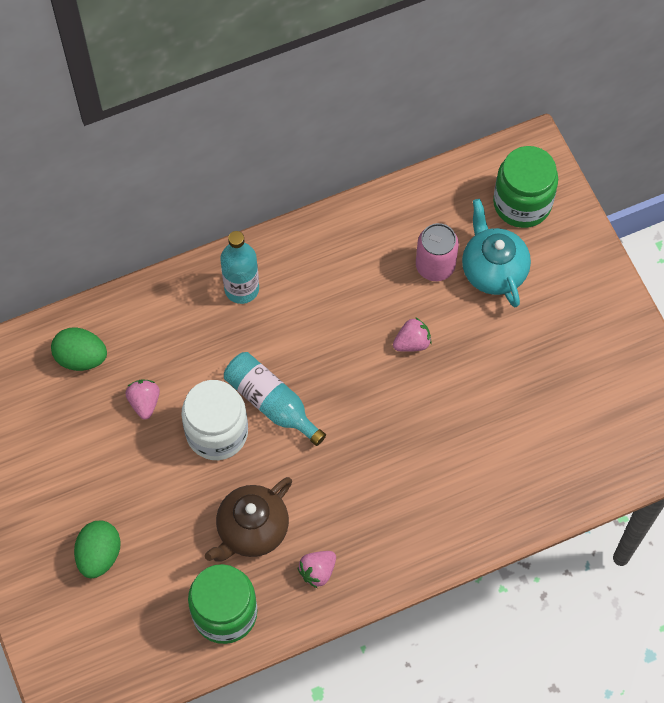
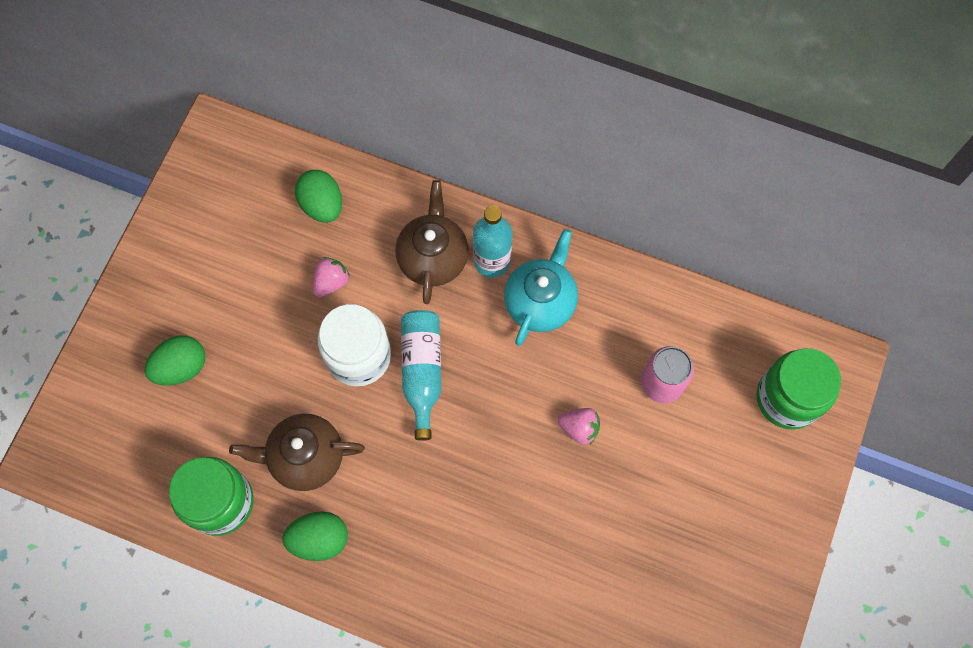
camera: 45 degrees right, 5 degrees up
(198, 322) = (433, 258): none -> brown teapot
(317, 571) = (319, 539): pink strawberry -> green egg
(493, 270) = (706, 431): turquoise teapot -> turquoise teapot (540, 302)

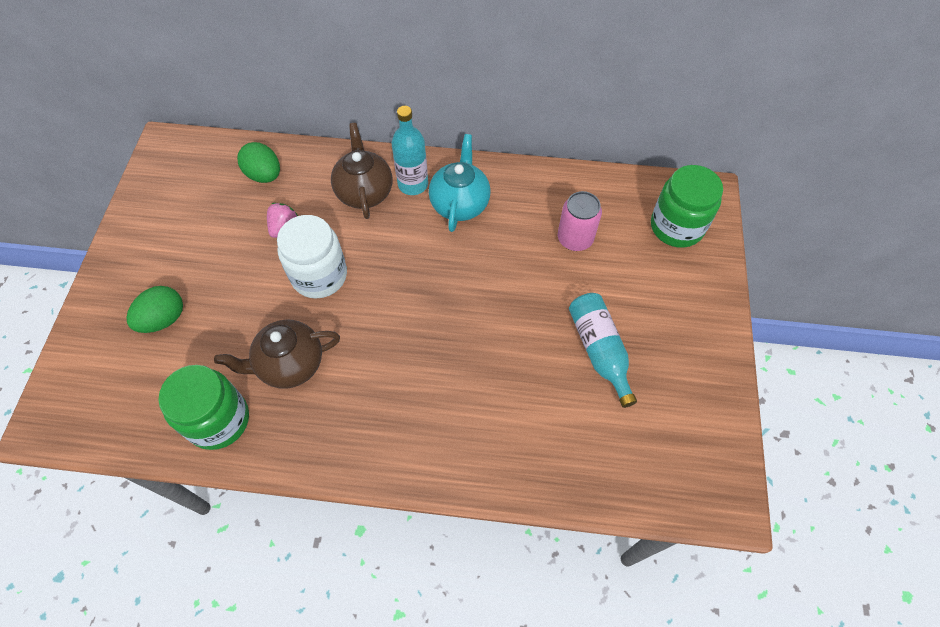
camera: 15 degrees left, 10 degrees down
(319, 539) = (317, 429): green egg -> none
(422, 372) = (376, 275): turquoise bottle -> turquoise bottle (599, 350)
(579, 428) = (519, 286): pink strawberry -> none

